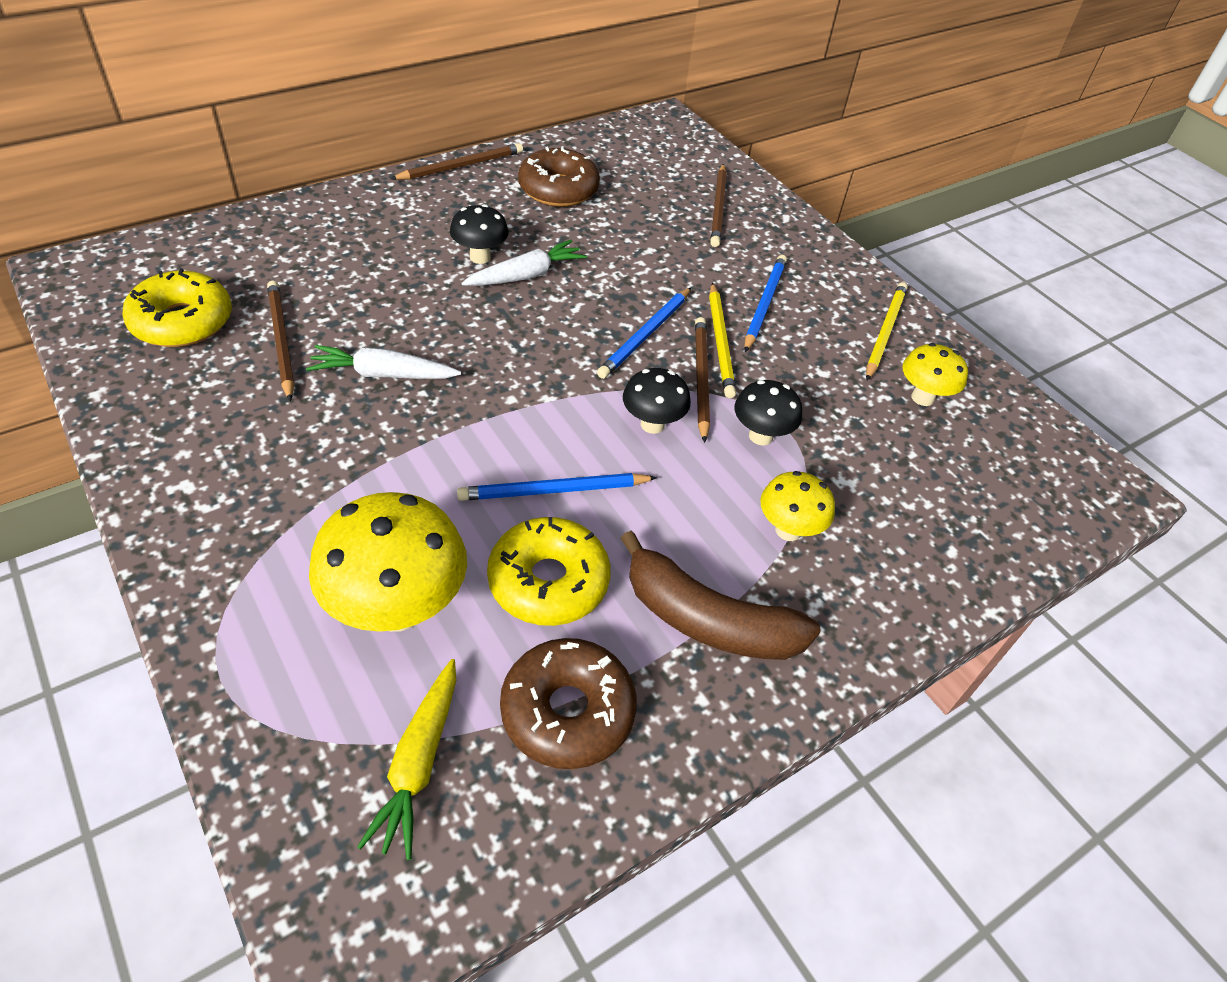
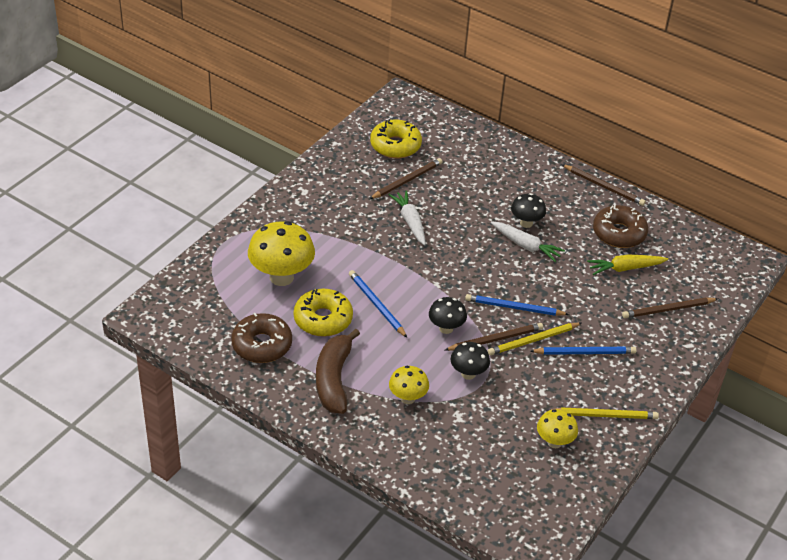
camera: 70 degrees right, 5 degrees down
(418, 763) = (217, 309): yellow carrot -> yellow carrot (625, 268)

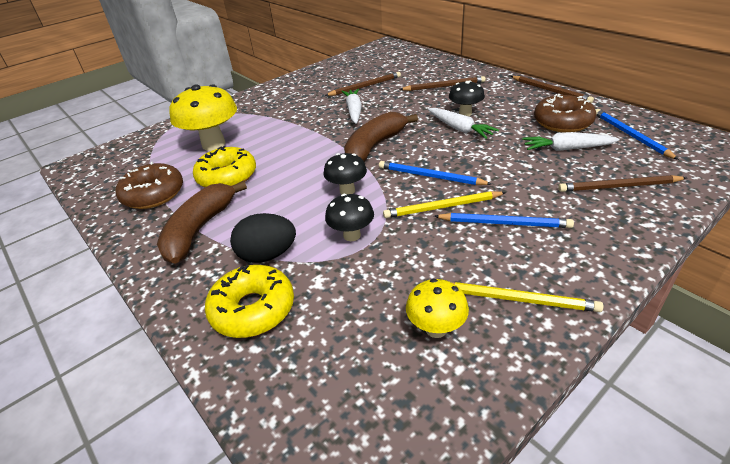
camera: 20 degrees right, 5 degrees down
(376, 305) = (286, 168): blue pencil -> blue pencil (630, 135)
(395, 146) = (366, 68): yellow donut -> yellow donut (253, 309)
(407, 398) = (267, 255): yellow mushroom -> black egg
(451, 273) = (374, 146): none -> brown banana
(495, 339) = (398, 203): brown pencil -> brown pencil (444, 86)
(625, 268) = (566, 149): yellow carrot -> white carrot

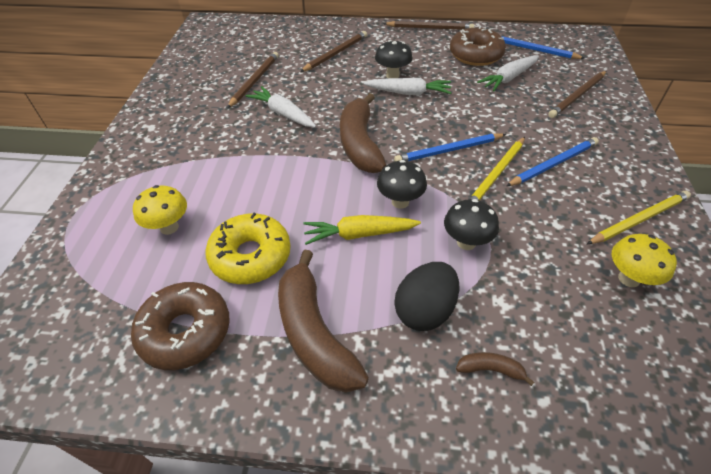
camera: 45 degrees left, 10 degrees up
(213, 144) = (169, 227): yellow mushroom -> yellow mushroom, size x0.56
(253, 309) = (490, 369): yellow donut -> brown banana
(295, 195) = (359, 234): none -> yellow carrot

